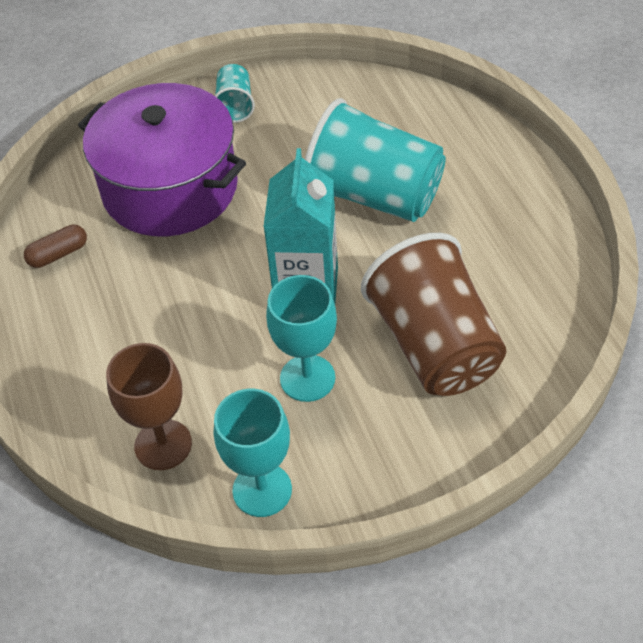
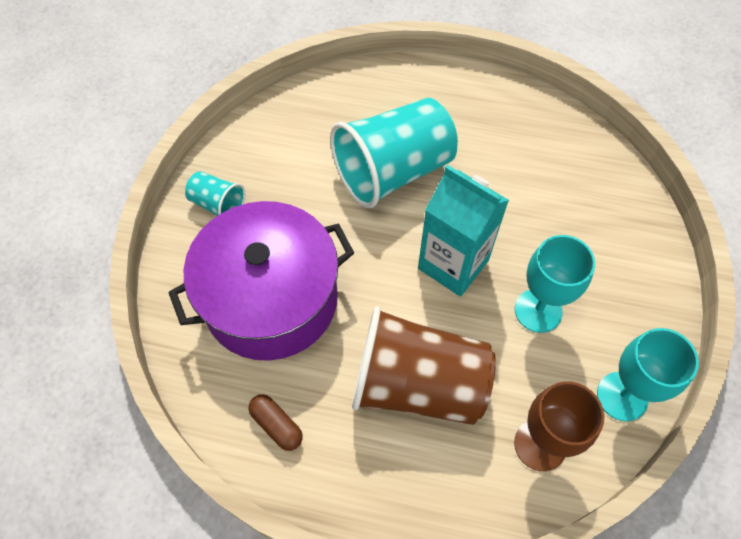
camera: 60 degrees left, 10 degrees up
(58, 254) = (276, 425): brown capsule -> brown capsule turned 45 degrees counterclockwise
(434, 345) = (559, 218): brown cup -> brown cup (417, 384)

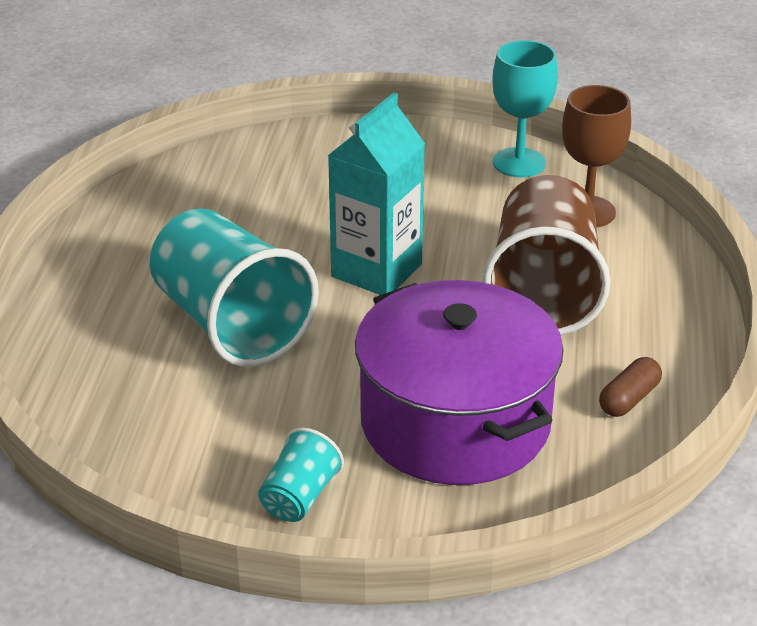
camera: 95 degrees left, 25 degrees down
(538, 310) = (429, 211): turquoise goblet -> none

